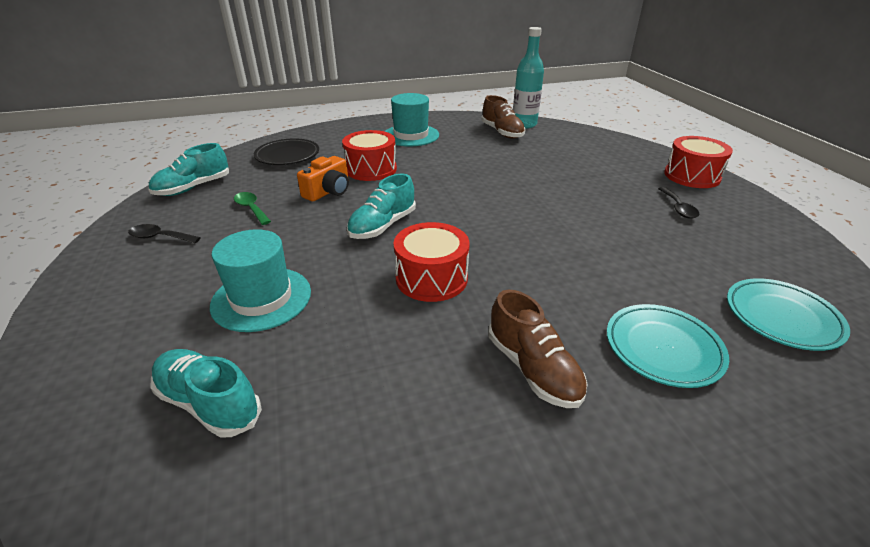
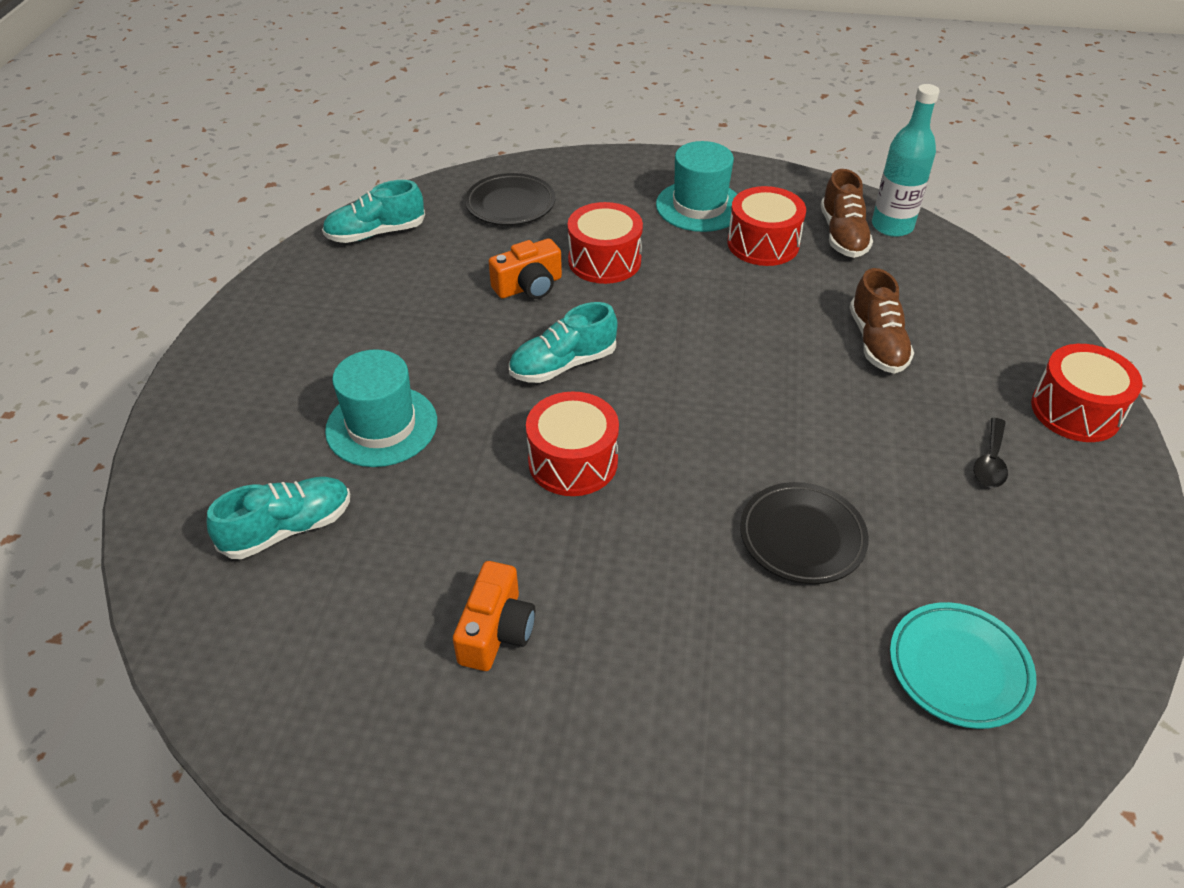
camera: 25 degrees right, 10 degrees up
(160, 237) = (314, 305): black spoon -> none
(209, 403) = (288, 529): turquoise shoe -> turquoise shoe turned 90 degrees clockwise
(251, 208) = (426, 289): green spoon -> none
(458, 416) = (496, 631): none -> orange camera
(462, 144) = (763, 244): none -> red drum
(533, 368) = (605, 612): brown shoe -> brown shoe (877, 343)
(619, 276) = (802, 537): none -> black plate
(663, 349) = (768, 646): turquoise plate -> none

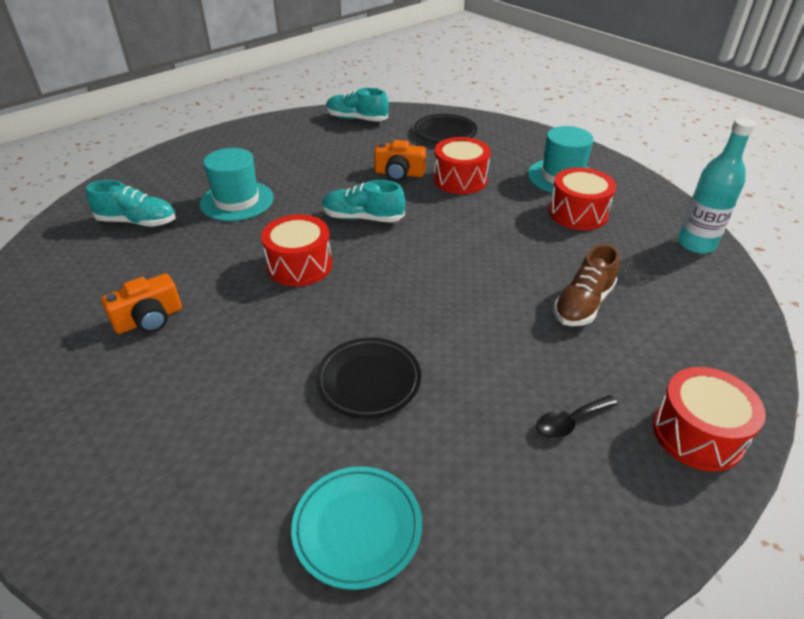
camera: 40 degrees right, 5 degrees down
(842, 235) = (646, 233): brown shoe -> none

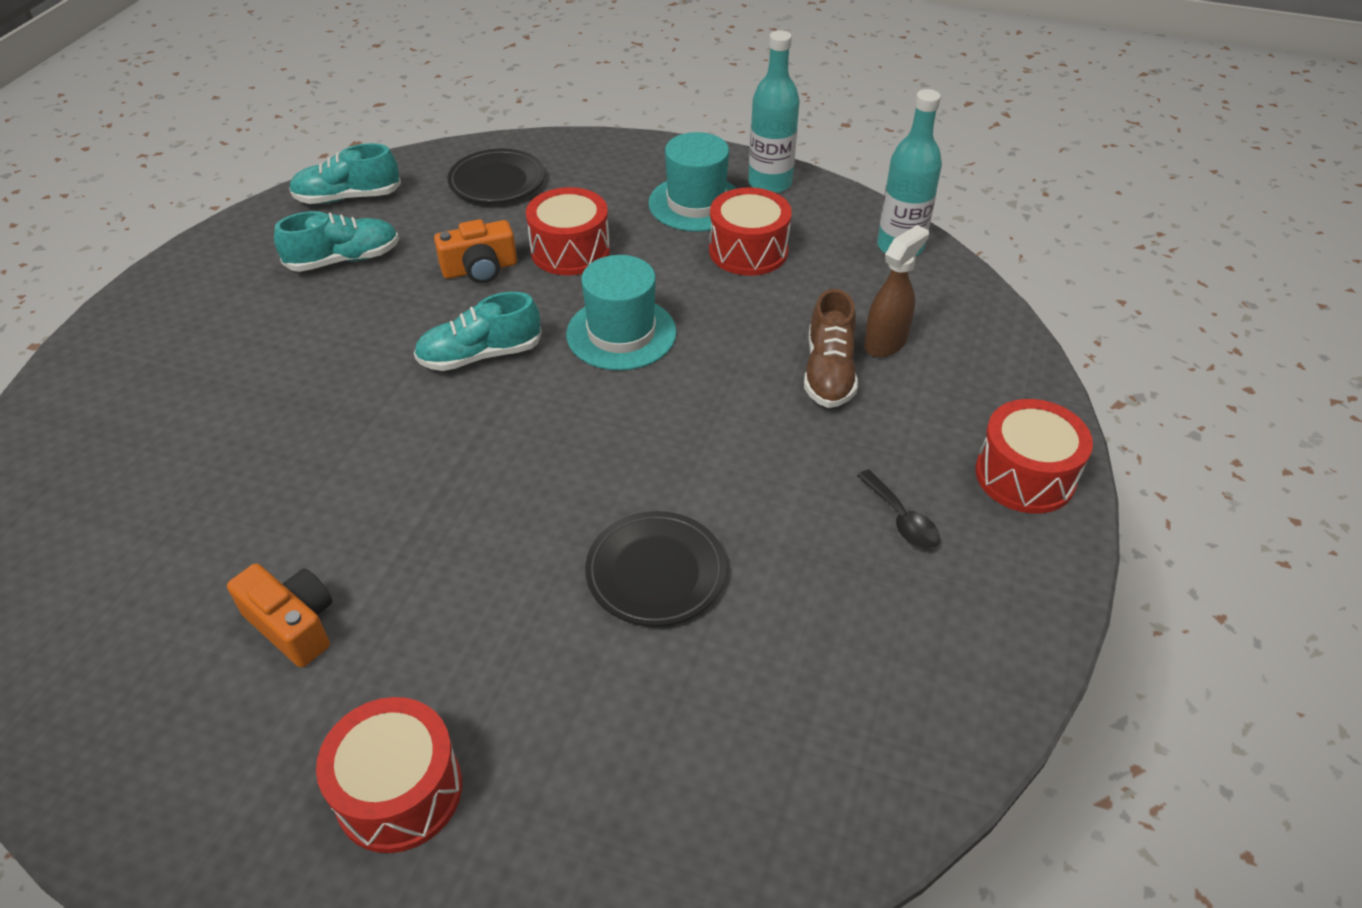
camera: 30 degrees left, 5 degrees up
(137, 222) = (133, 489): turquoise shoe -> turquoise shoe (344, 260)
(149, 319) = (293, 624): orange camera -> orange camera turned 75 degrees counterclockwise
(237, 201) = (269, 396): turquoise hat -> turquoise hat (621, 333)
(299, 265) = (447, 458): red drum -> red drum (399, 791)
(357, 528) = (768, 743): turquoise plate -> none
(569, 422) = (901, 519): black spoon -> black spoon turned 60 degrees counterclockwise
(622, 179) = (770, 183): none -> turquoise bottle
(641, 301) = (886, 343): none -> brown spray bottle

